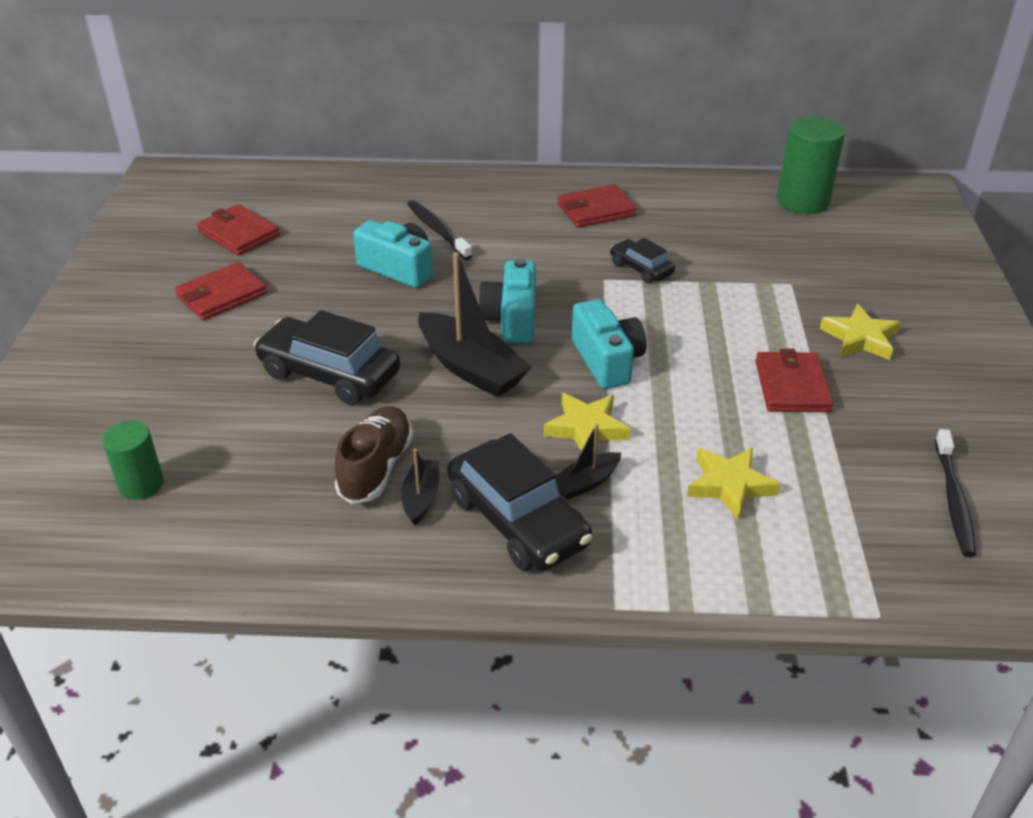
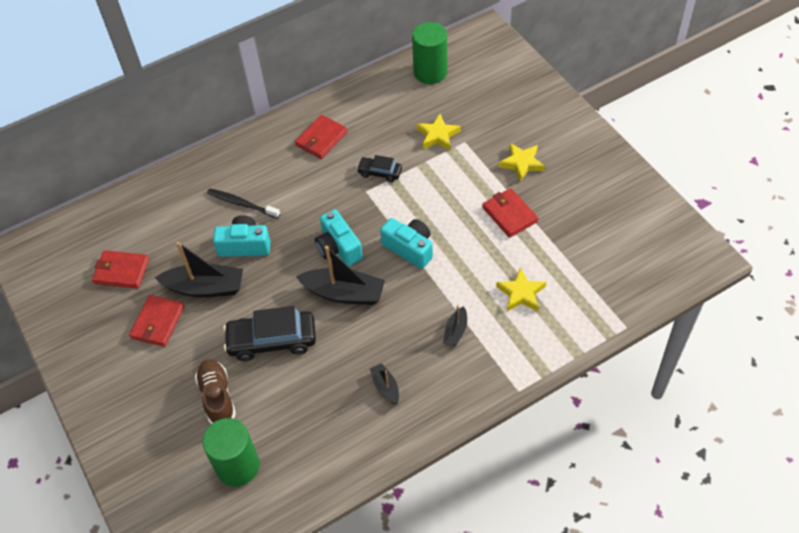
camera: 30 degrees left, 15 degrees up
(141, 484) = (238, 466): green cylinder -> green cylinder, size x1.66
(310, 287) = (205, 288): none -> black boat
(376, 468) = (349, 383): brown shoe -> brown shoe (217, 397)
(517, 520) = (441, 372): black car -> none
(586, 428) = (432, 298): yellow star -> yellow star (438, 135)
(953, 500) = (620, 244): black toothbrush -> none

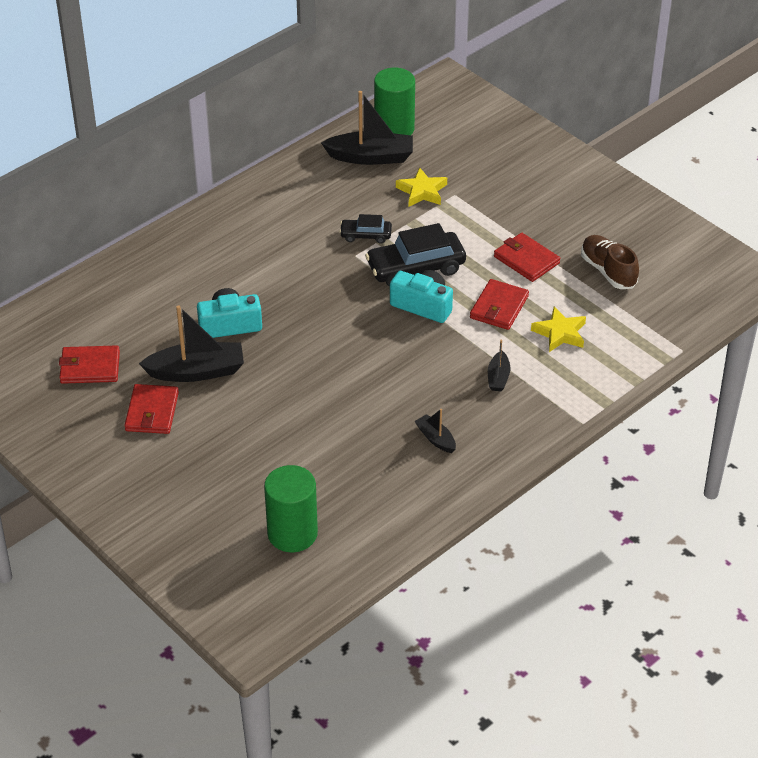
camera: 15 degrees left, 10 degrees down
(217, 397) = (247, 474): brown shoe -> brown shoe (608, 271)
(241, 204) = (212, 284): black toothbrush -> none
(272, 340) = (293, 412): black car -> black car (416, 268)
(321, 139) = (286, 209): red wallet -> red wallet (499, 307)
(338, 248) = (341, 314): turquoise camera -> none
(344, 293) = (361, 357): black boat -> black boat (371, 157)
(522, 163) = (526, 209): yellow star -> none

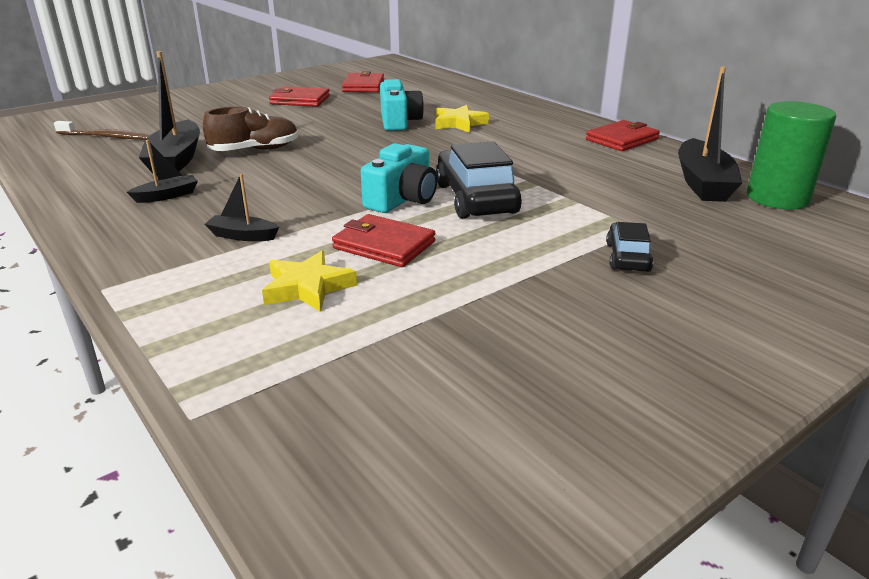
camera: 95 degrees right, 15 degrees down
(196, 371) = (341, 111): black boat -> black boat (176, 160)
(292, 533) = (107, 137): green cylinder -> brown toothbrush
(365, 235) = (539, 175): black car -> black car (627, 257)
(422, 191) = (640, 209): yellow star -> yellow star (459, 123)
(526, 260) = (489, 273): red wallet -> red wallet (622, 139)
(608, 271) = (453, 350): brown shoe -> brown shoe (255, 150)

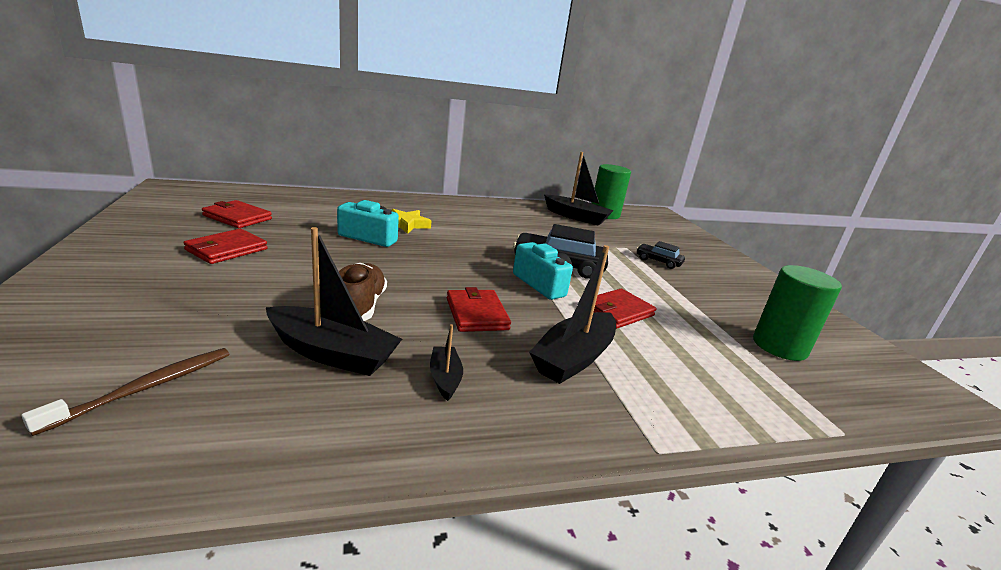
camera: 70 degrees left, 5 degrees down
(243, 236) = (574, 358): black boat -> black boat, size x1.95
(307, 287) = (674, 353): yellow star -> none
(421, 373) = (779, 346): none -> green cylinder
(622, 139) = (495, 205): red wallet -> red wallet (476, 314)

